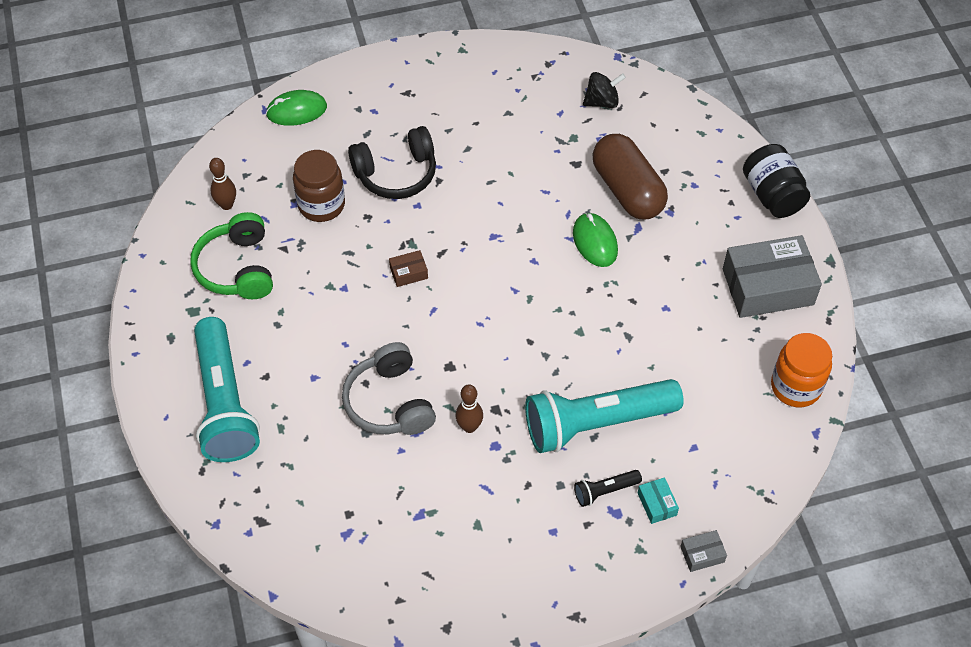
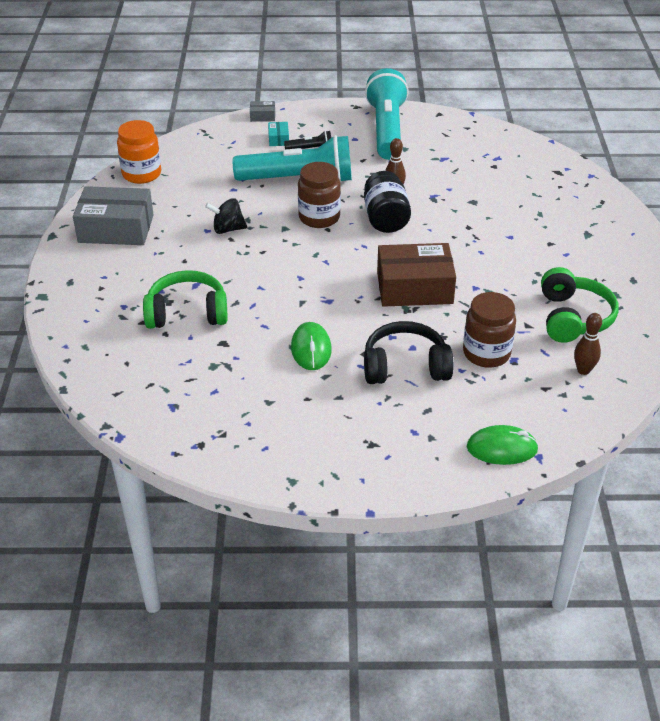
camera: 165 degrees left, 15 degrees down
(225, 403) = (584, 233): turquoise flashlight -> turquoise flashlight (386, 129)
(389, 402) = (451, 213): grey headphones -> none
(408, 273) = (414, 288): brown box -> brown box, size x2.36
(546, 358) = (319, 217): none -> brown jar
(595, 242) = (240, 281): green mouse -> green mouse (311, 349)
(602, 101) = (164, 393): black spinning top -> black spinning top (227, 229)
(627, 190) = (187, 313): brown capsule -> green headphones
(772, 195) = (60, 286): black jar -> black jar (385, 219)

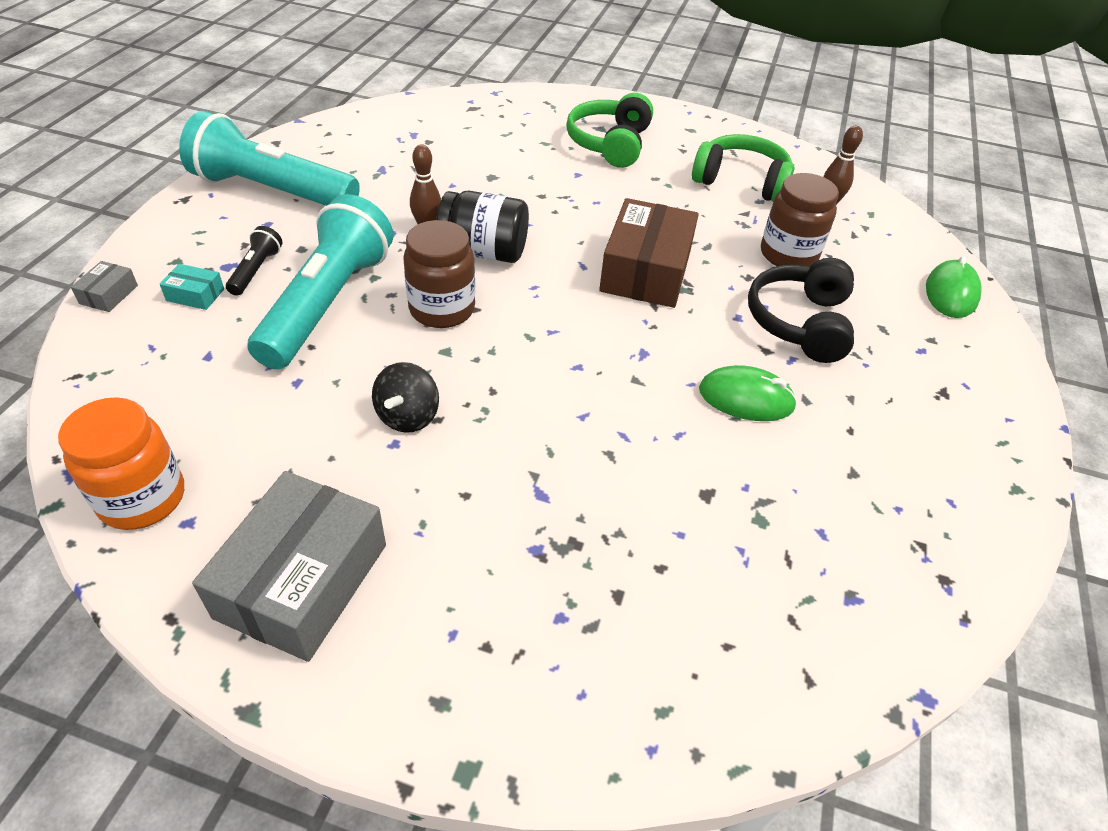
camera: 75 degrees left, 5 degrees up
(187, 313) = (615, 523): green headphones -> green headphones (610, 144)

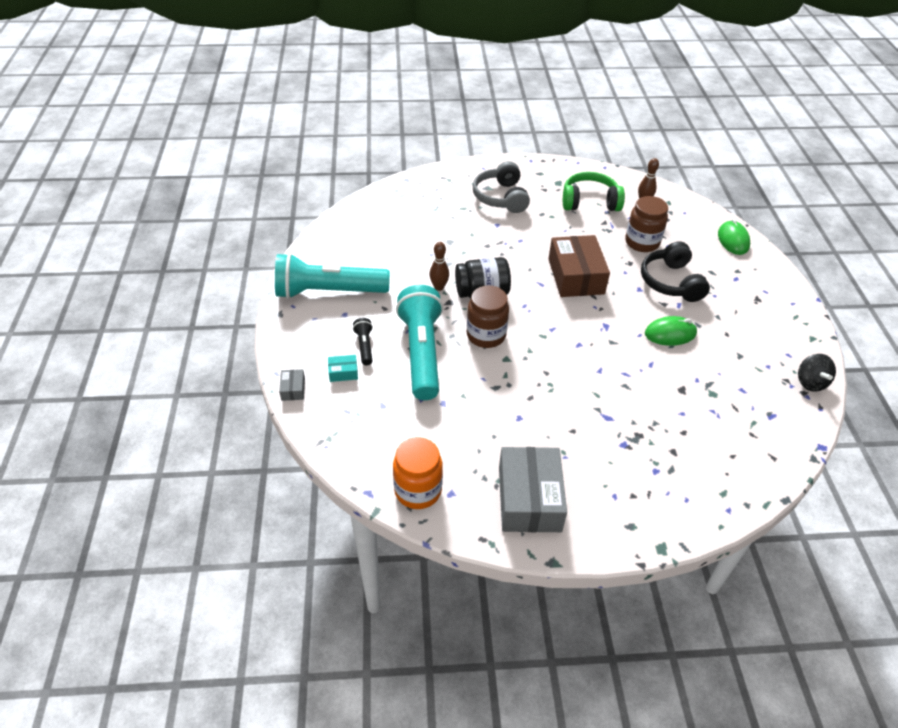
camera: 20 degrees left, 0 degrees up
(408, 416) = (515, 401): black spinning top -> black spinning top (810, 382)
(610, 144) = (501, 197): green headphones -> grey headphones

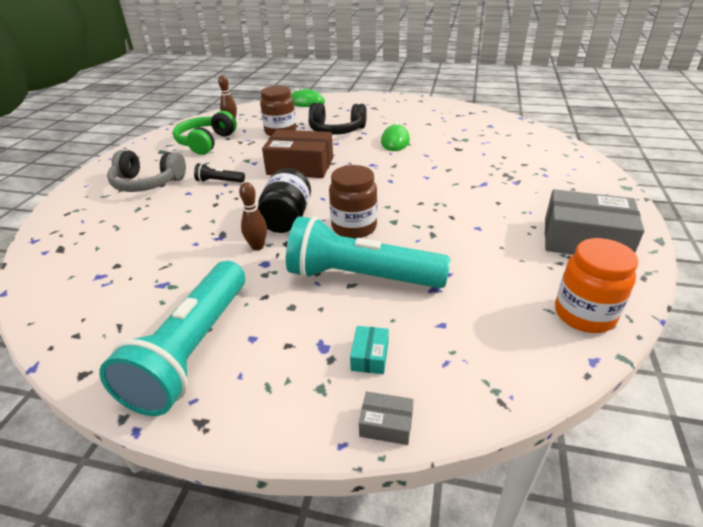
camera: 70 degrees left, 10 degrees down
(364, 346) = (327, 326): black flashlight -> black flashlight (219, 181)
(810, 382) = (462, 109): black spinning top -> none

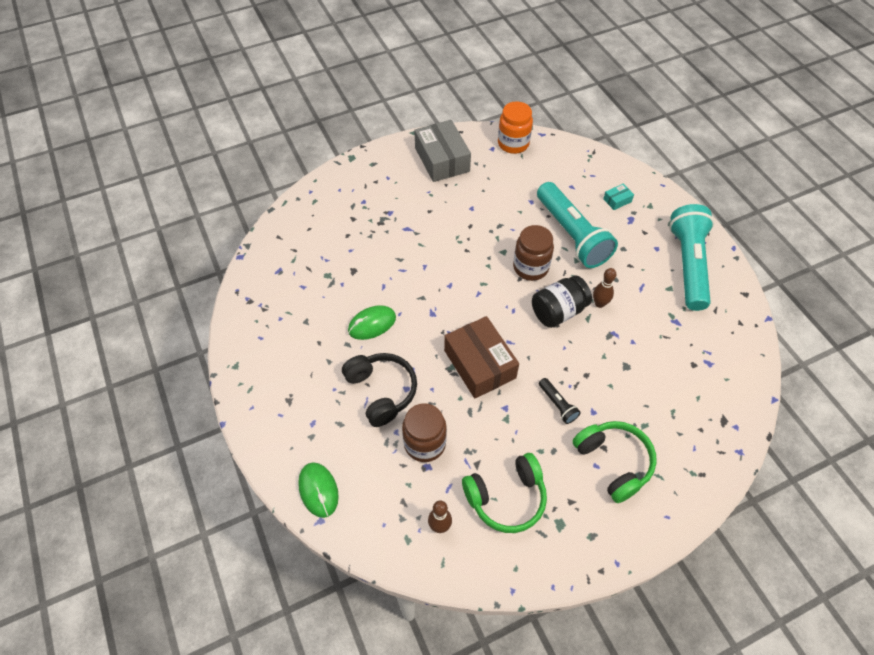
camera: 130 degrees left, 20 degrees up
(147, 183) = (613, 462): grey headphones -> green headphones
(192, 350) = (688, 265): turquoise flashlight -> turquoise flashlight turned 60 degrees counterclockwise
(386, 424) = (641, 178): grey box -> none

